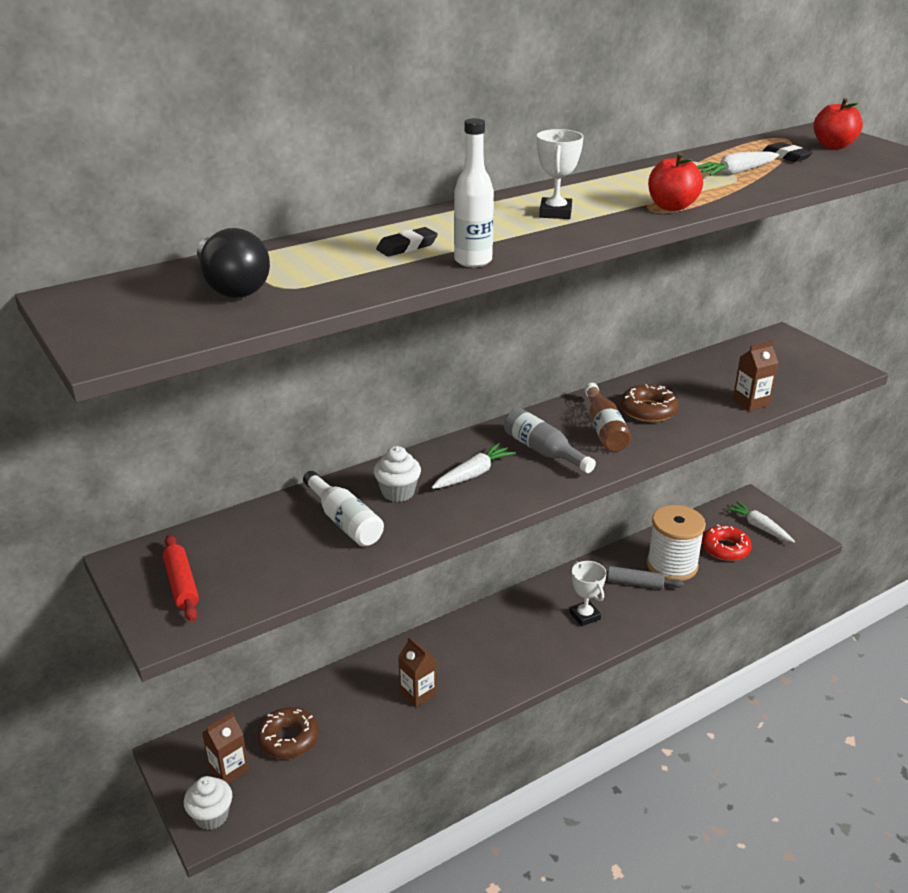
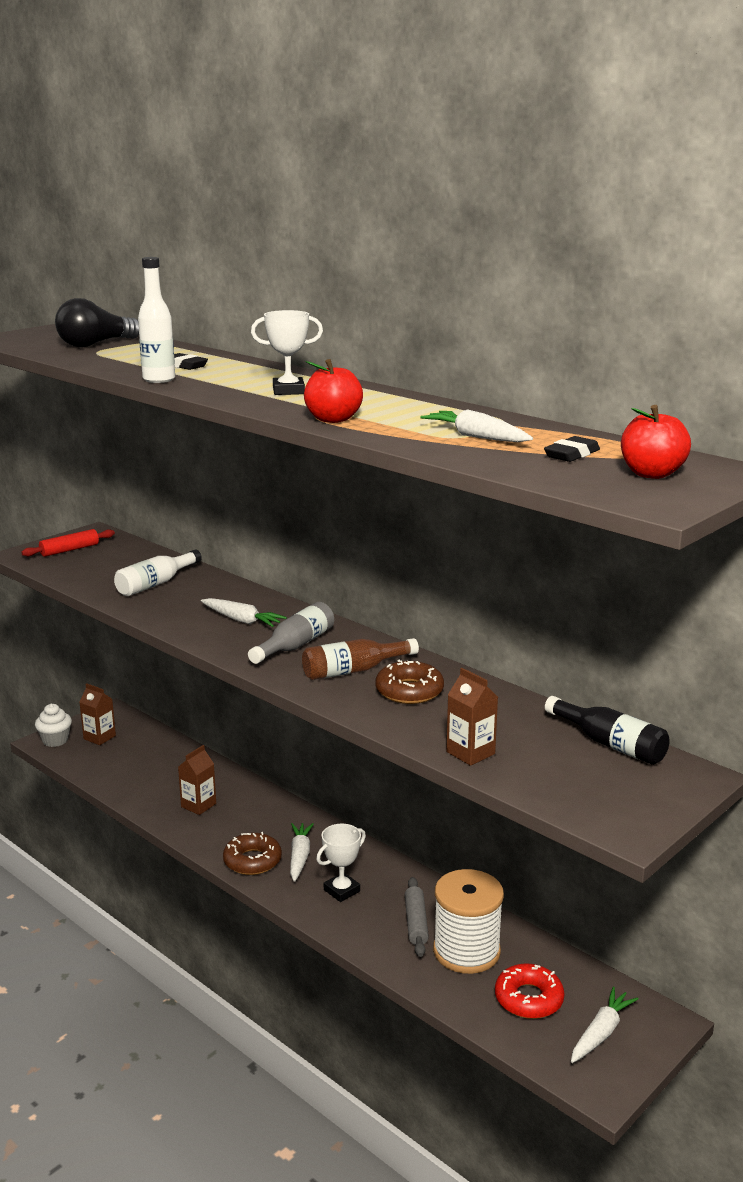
camera: 75 degrees right, 10 degrees down
(288, 739) = (134, 755): brown donut -> brown donut (252, 861)
(398, 492) = (202, 596): white cupcake -> none
(529, 633) = (299, 856): none -> white carrot
(740, 352) = (610, 744): none -> black bottle

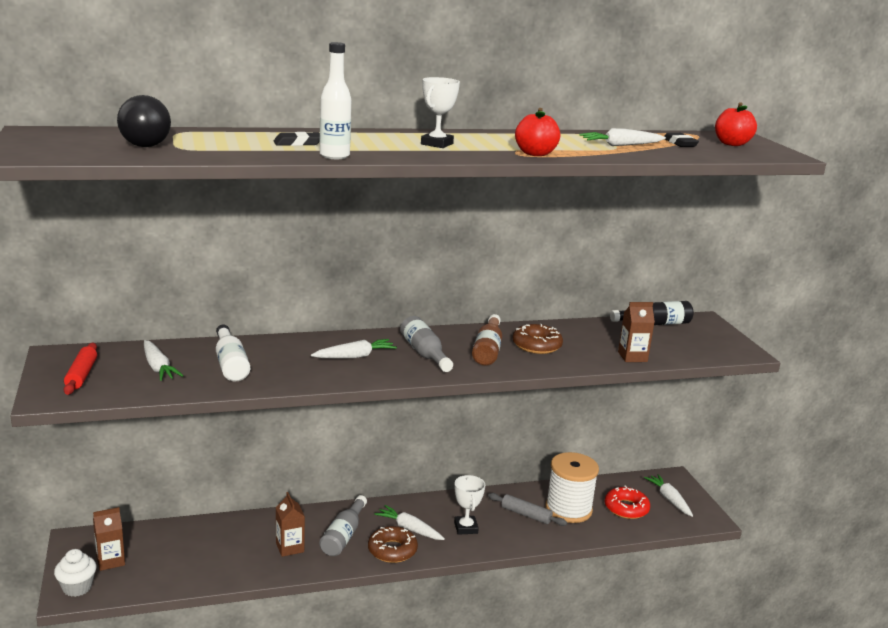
camera: 60 degrees left, 0 degrees up
(114, 565) = (158, 367): none -> white carrot
(246, 825) = (343, 536): none -> grey bottle

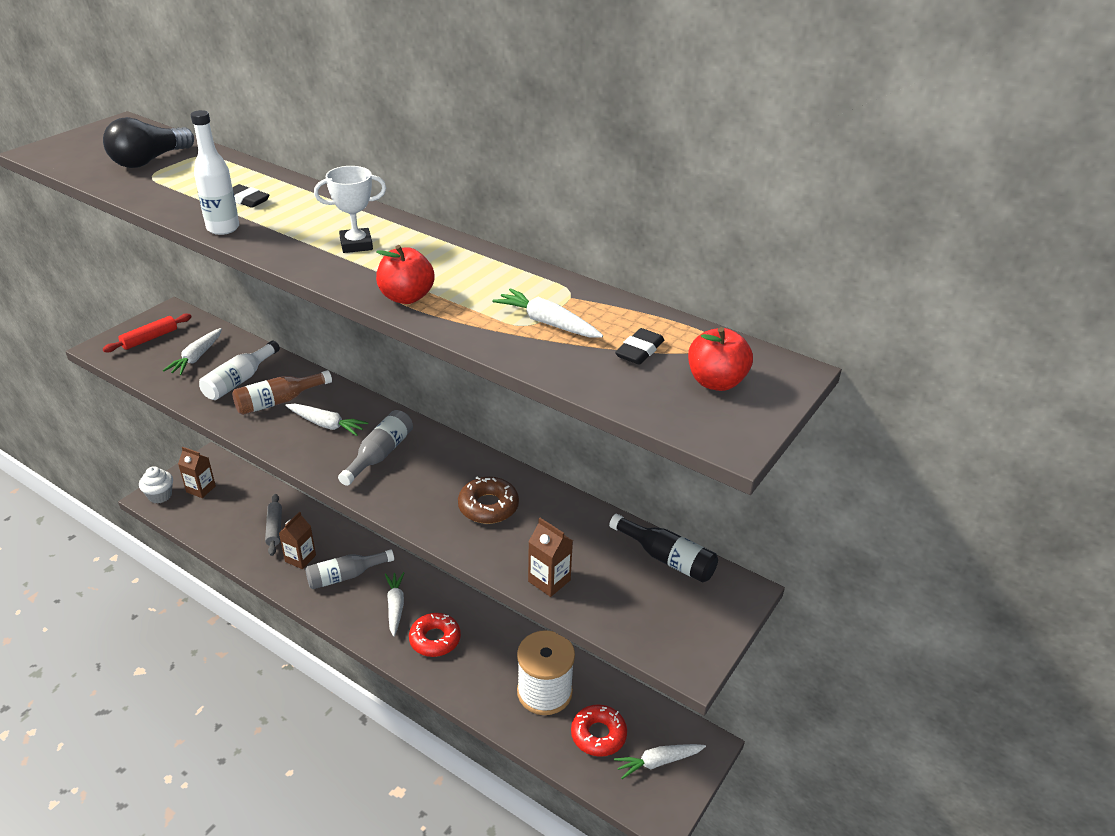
camera: 50 degrees right, 15 degrees up
(392, 550) = (355, 615): brown donut -> none
(465, 528) = (435, 639): white trophy -> red donut
(488, 350) = (436, 484): brown bottle -> brown bottle (278, 401)
(526, 515) = (500, 667): grey rolling pin -> grey rolling pin (274, 528)
(669, 499) = (658, 762): white carrot -> white carrot turned 135 degrees counterclockwise

